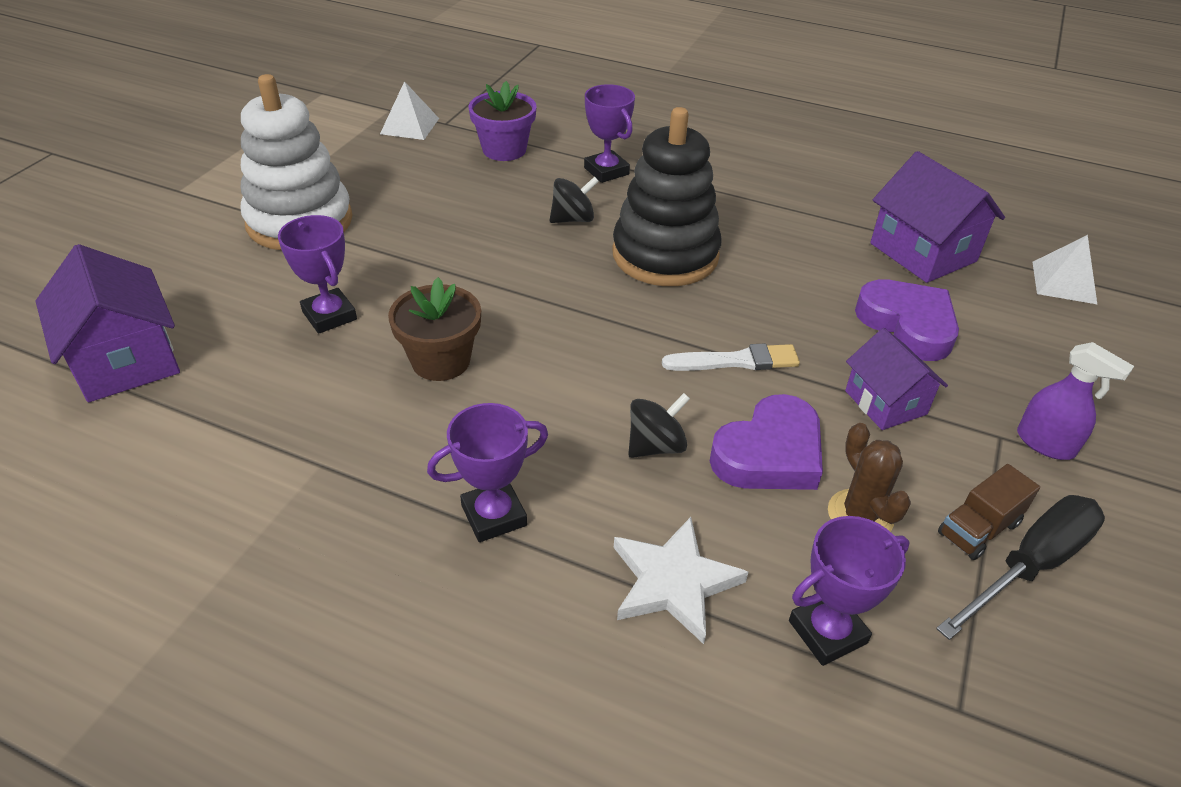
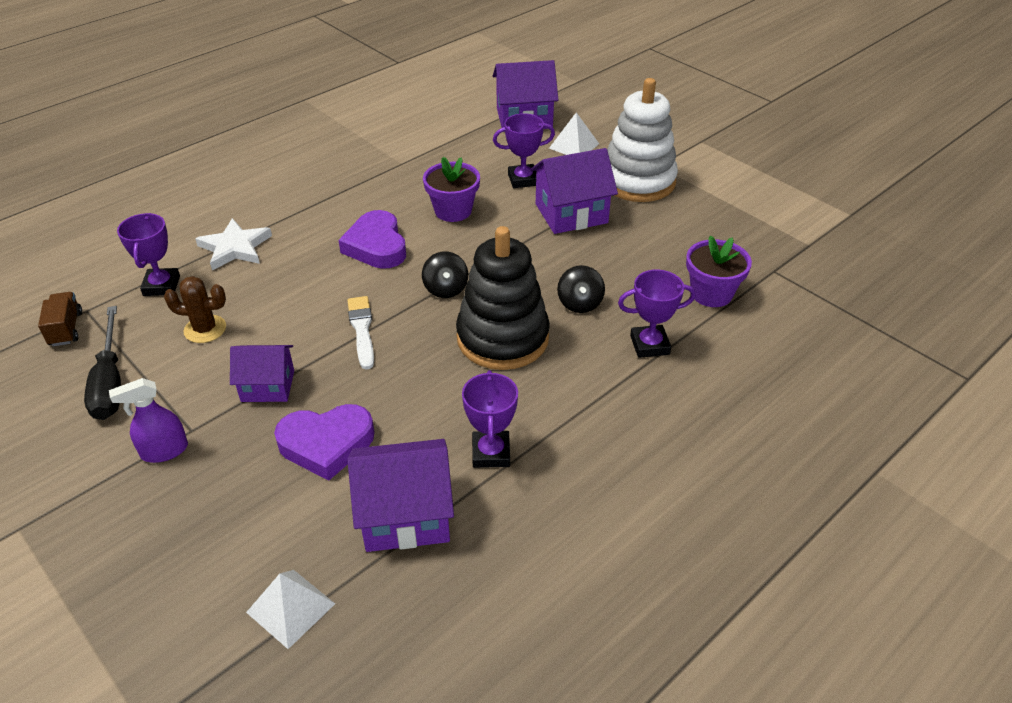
camera: 115 degrees right, 0 degrees up
(399, 257) = (571, 213): none -> purple house
(409, 126) = (773, 250): white pyramid -> white pyramid (574, 146)
(441, 361) = (453, 211): brown flower pot -> purple flower pot
(494, 515) = (324, 205): purple trophy -> purple trophy (491, 453)
(656, 446) = (321, 270): black spinning top -> black spinning top (445, 289)
(736, 361) = (362, 330): white brush -> white brush turned 150 degrees clockwise
(769, 453) = (277, 312): purple heart -> purple heart (376, 246)
(978, 528) = (149, 374): brown truck -> brown truck (66, 329)

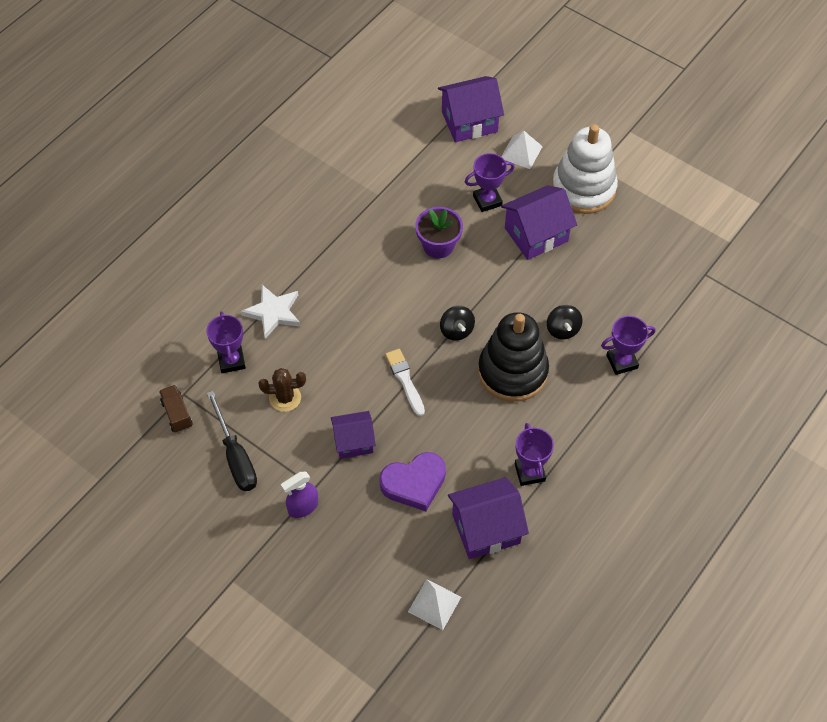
camera: 10 degrees left, 15 degrees up
(376, 246) = (388, 294): purple heart -> none
(711, 293) = (660, 305): purple flower pot -> none

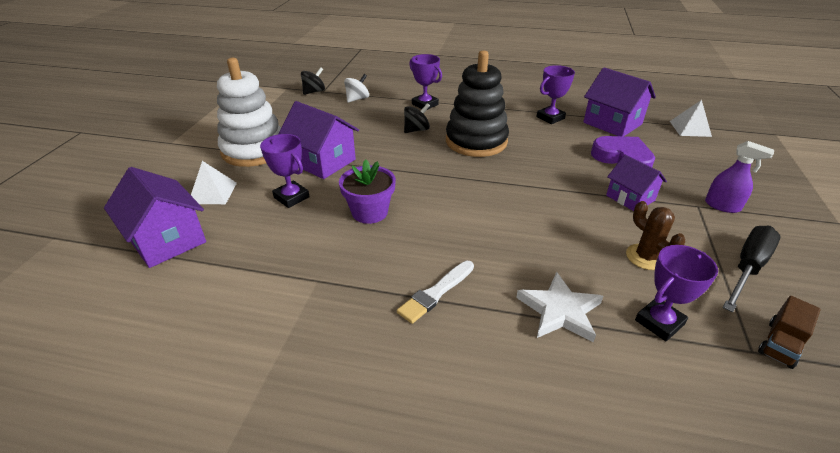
camera: 115 degrees left, 20 degrees down
(405, 380) = (540, 188): white brush -> white brush (436, 293)
(456, 330) = (462, 176): black spinning top -> black spinning top (314, 92)
(666, 301) = (357, 99): none -> white spinning top

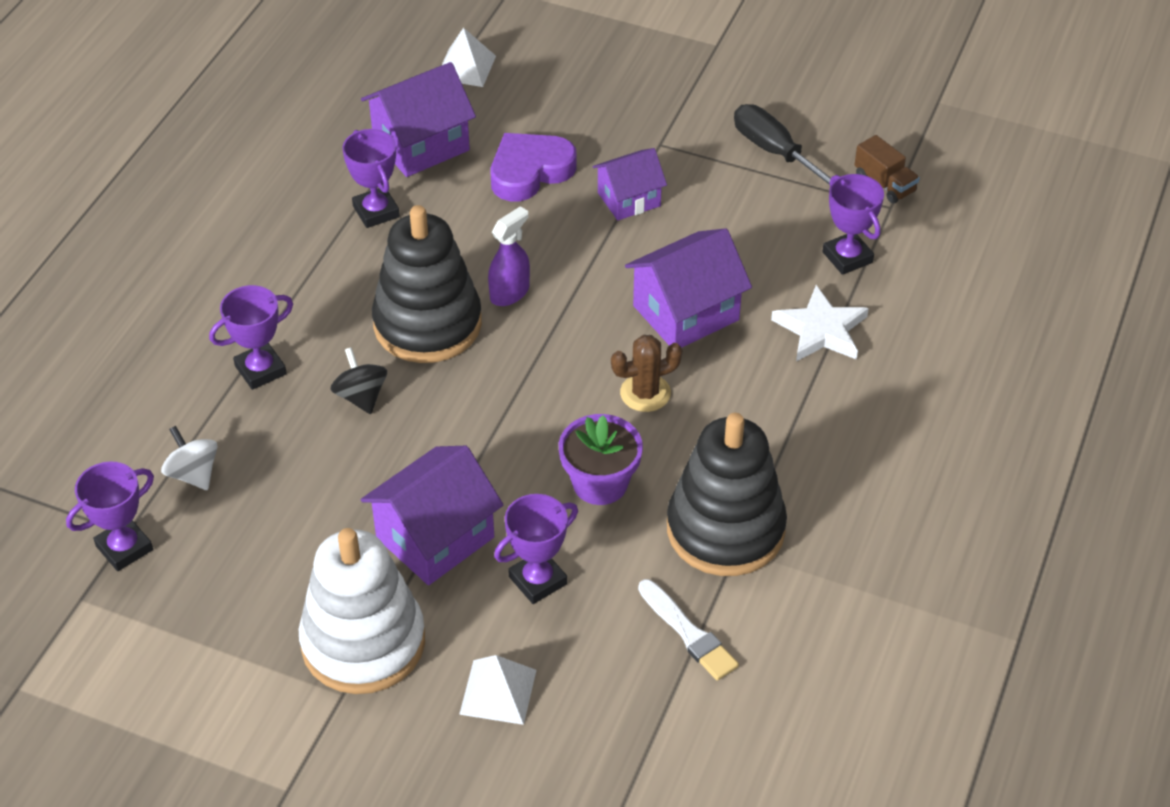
camera: 80 degrees left, 10 degrees up
(167, 240) = (618, 736): purple house -> purple house (686, 313)
(314, 92) = (124, 548): black spinning top -> purple trophy
(335, 272) = (725, 529): none -> black stacking toy
(436, 293) = (778, 432): white brush -> white brush (688, 633)
(645, 257) = (747, 229): brown cactus -> brown cactus (645, 393)
(722, 206) = (665, 123): purple spray bottle -> purple spray bottle (510, 293)

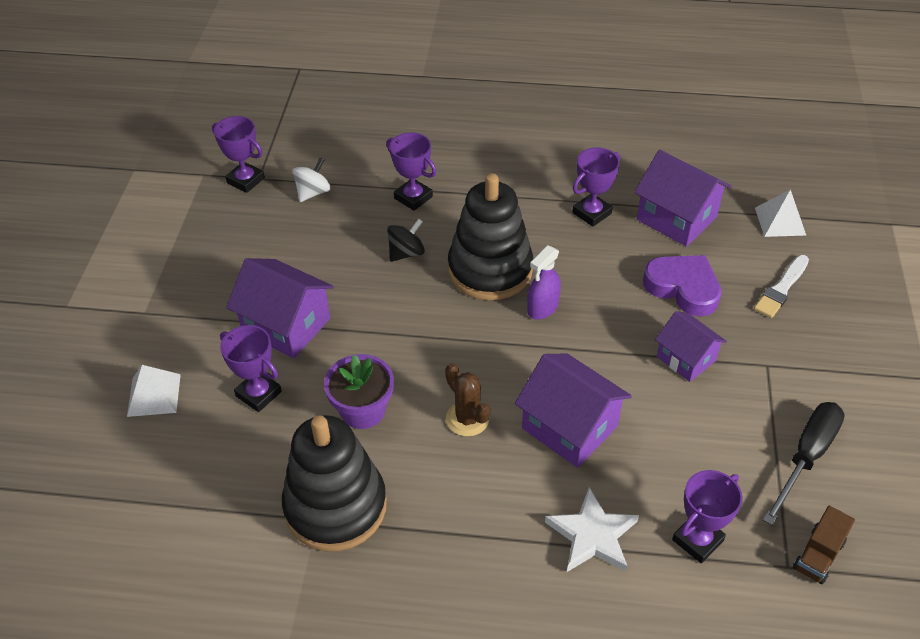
camera: 75 degrees right, 0 degrees up
(363, 642) = (187, 311): white stacking toy -> none
(510, 293) = (542, 308): purple spray bottle -> purple spray bottle turned 105 degrees clockwise
(688, 633) = (223, 502): white brush -> white brush (781, 289)

